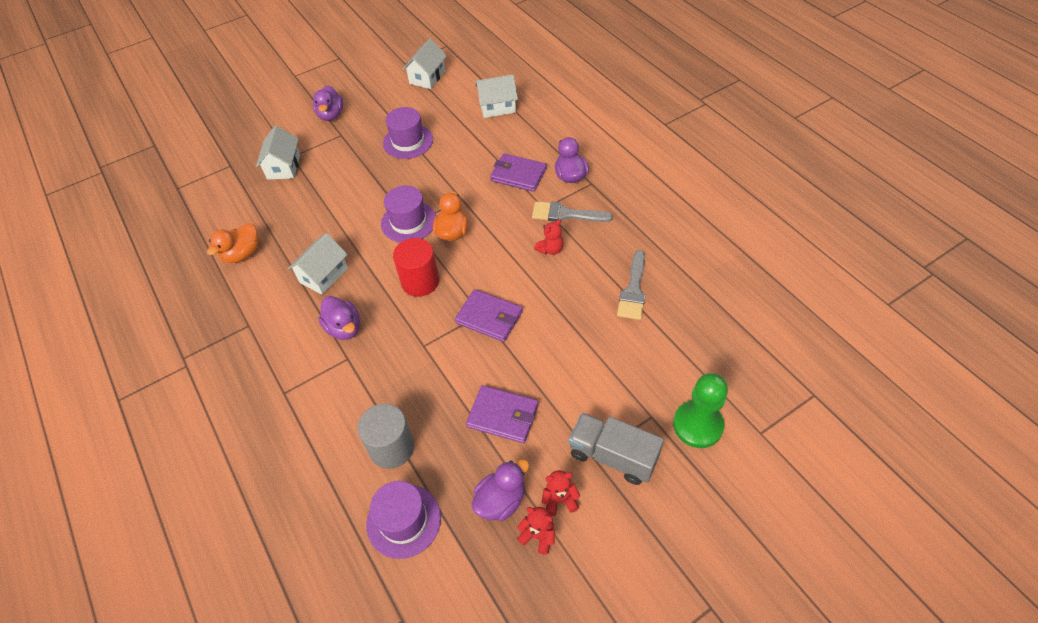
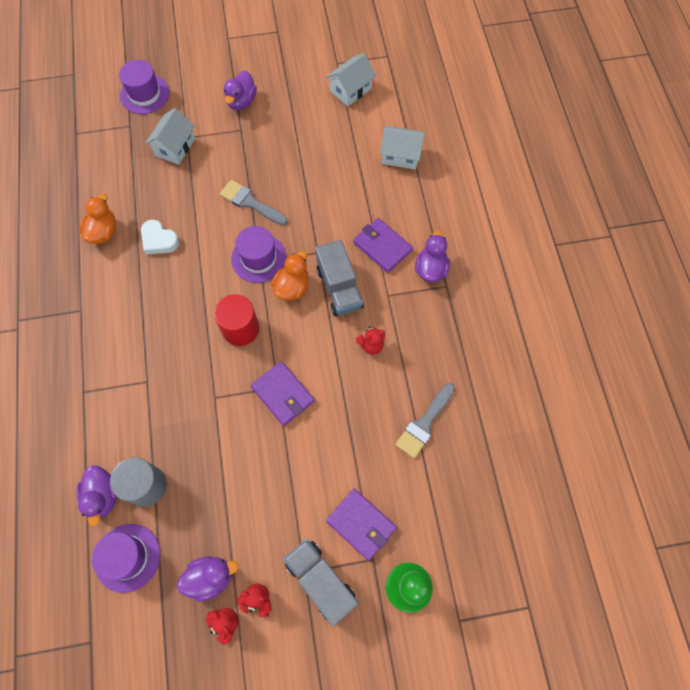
camera: 20 degrees right, 15 degrees up
(242, 254) = (103, 232): orange duck -> orange duck turned 135 degrees clockwise
(303, 241) = (159, 240): none -> white heart
(323, 275) = (162, 285): white house -> none
(344, 328) = (156, 349): purple duck -> purple duck (103, 496)
(408, 141) = (298, 163): purple hat -> purple hat (144, 94)
(496, 218) = (339, 288): none -> grey truck
(503, 416) = (249, 499): purple wallet -> purple wallet (361, 524)
(565, 214) = (404, 312): grey brush -> grey brush (250, 202)

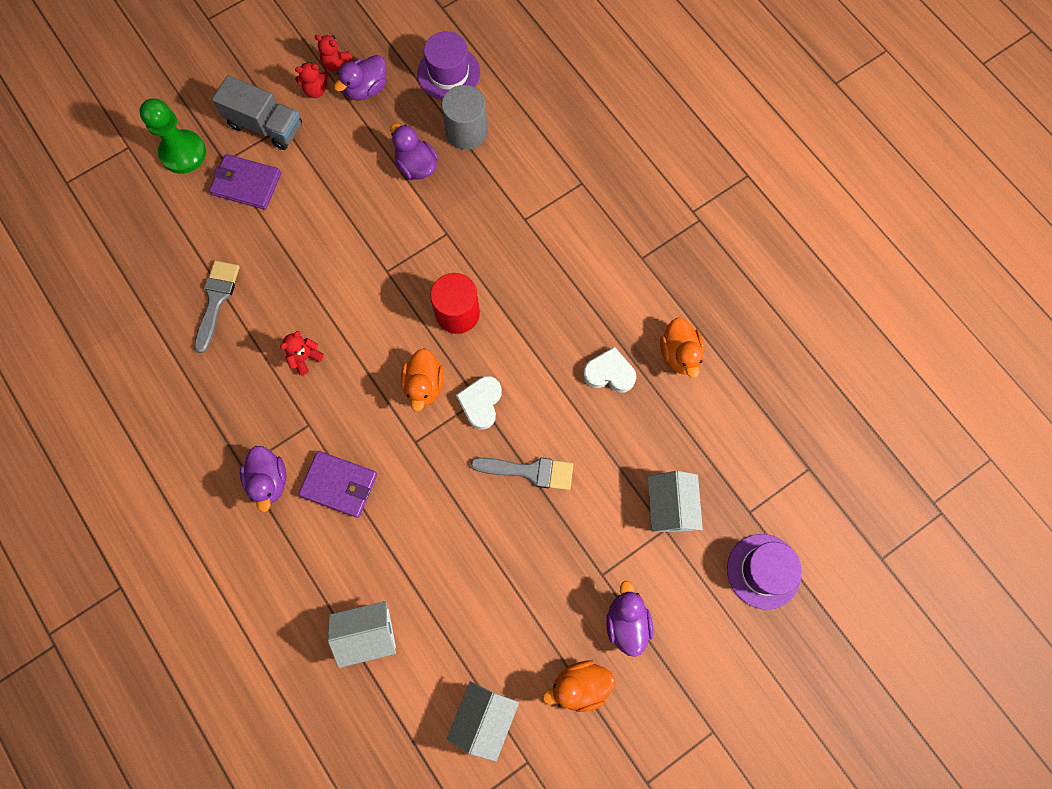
camera: 155 degrees right, 5 degrees up
(103, 496) = (501, 108): purple duck -> purple duck (416, 166)
(258, 258) = (481, 403): purple hat -> white heart
(283, 394) = (377, 266): purple wallet -> none
(287, 83) = (580, 686): none -> orange duck
(339, 288) = (369, 408): grey truck -> none

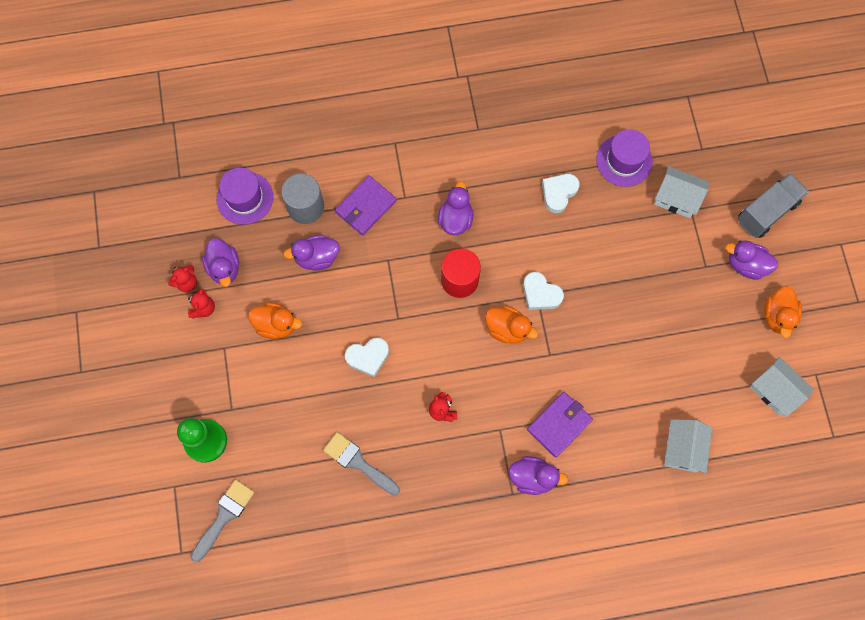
camera: 65 degrees left, 0 degrees up
(246, 184) = (263, 398): purple wallet -> purple wallet (365, 206)
(265, 126) = (215, 362): grey truck -> grey truck (766, 212)
(331, 260) = (368, 357): none -> white heart
(525, 279) = (455, 219): none -> purple duck
(529, 471) = (609, 282): grey brush -> grey brush (224, 516)
(679, 354) = (566, 139): orange duck -> orange duck (276, 325)
(763, 571) = (747, 160): purple hat -> purple hat (624, 160)

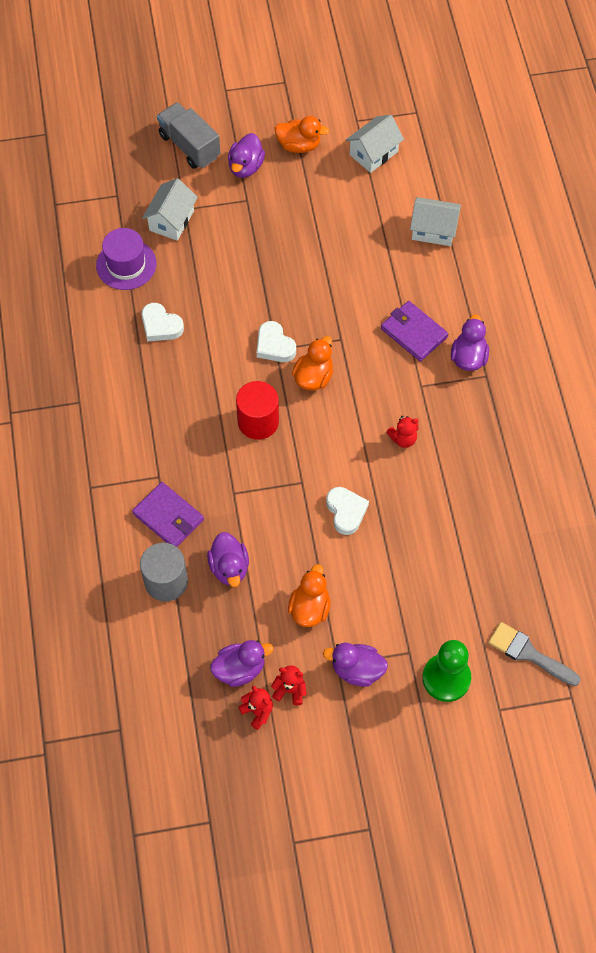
camera: 90 degrees left, 10 degrees down
(245, 198) = (151, 650): purple hat -> none
(358, 462) = (462, 519): grey brush -> none
(455, 219) = (187, 425): purple duck -> purple duck (357, 670)
(540, 294) = (274, 345): white heart -> white heart turned 105 degrees clockwise

